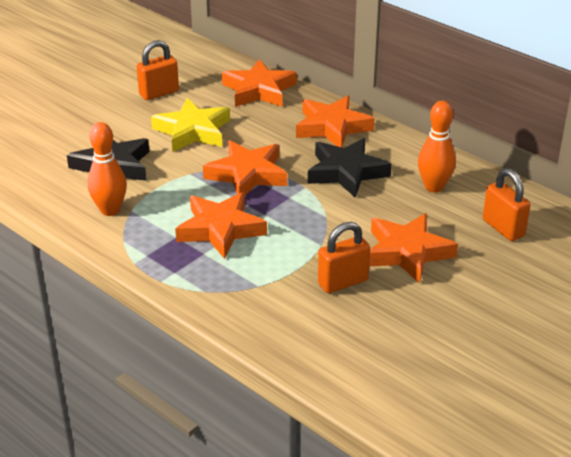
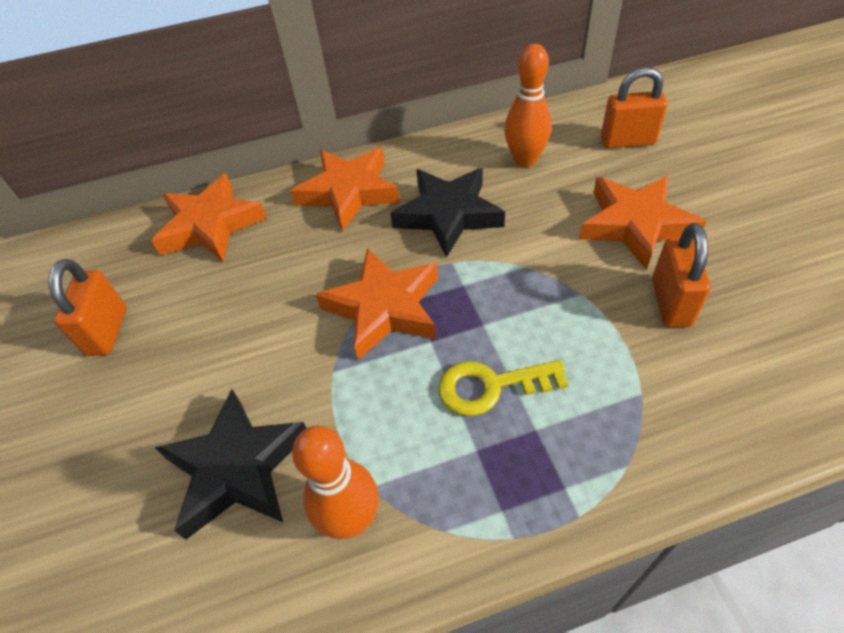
camera: 55 degrees left, 15 degrees up
(193, 131) = (236, 328): yellow star -> none
(220, 229) = (490, 387): orange star -> yellow key

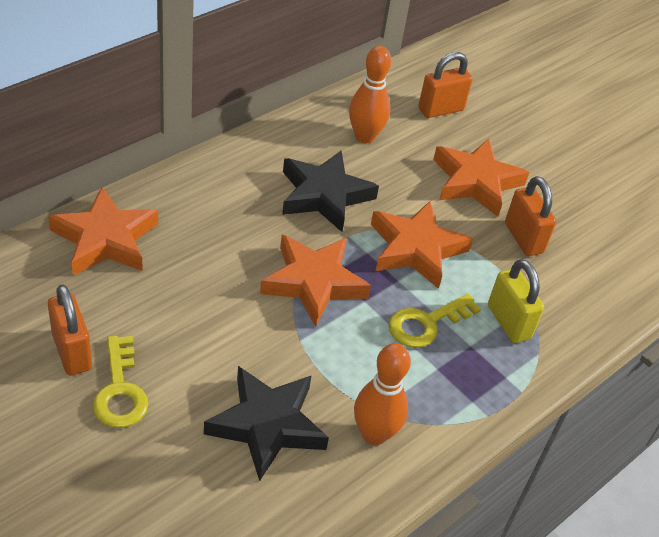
camera: 35 degrees left, 5 degrees down
(121, 385) = (120, 391): none -> yellow key
(349, 192) = (223, 188): orange star -> orange star (416, 249)
(602, 409) = (508, 322): none -> yellow padlock

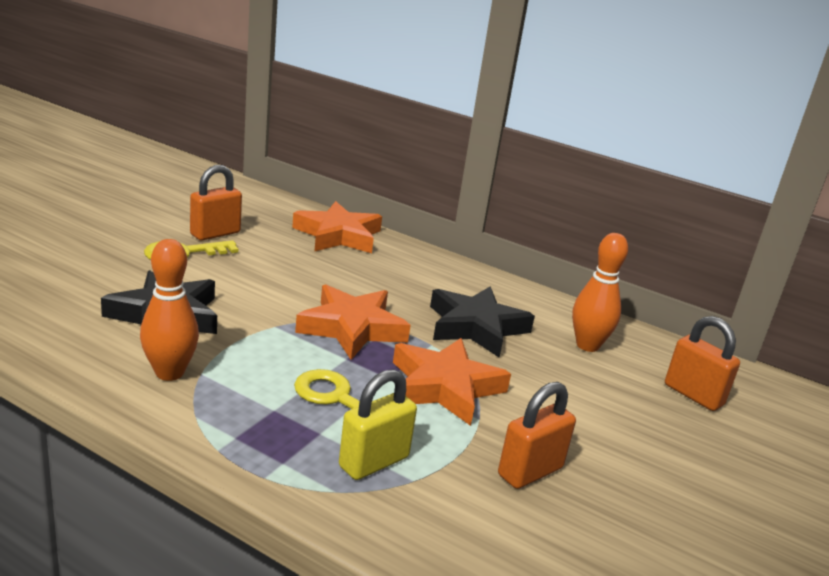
camera: 75 degrees right, 20 degrees down
(476, 182) = (595, 427): orange star -> none

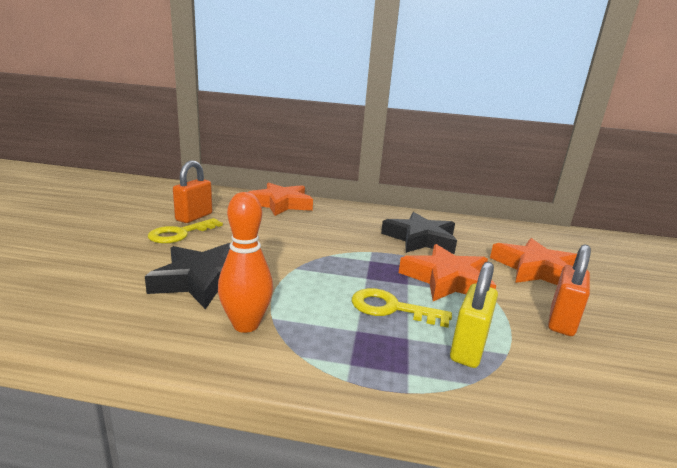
camera: 20 degrees left, 5 degrees down
(352, 328) = (349, 257): orange star -> orange star (535, 270)
(587, 345) = (489, 236): orange bowling pin -> none
(693, 395) = (570, 249): orange padlock -> none

